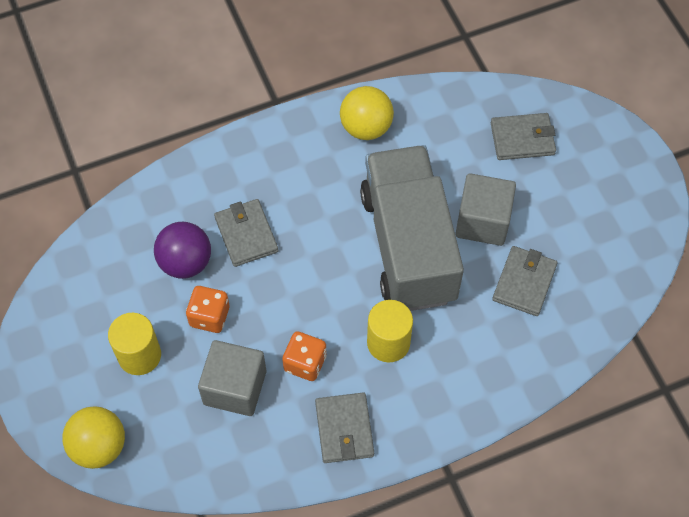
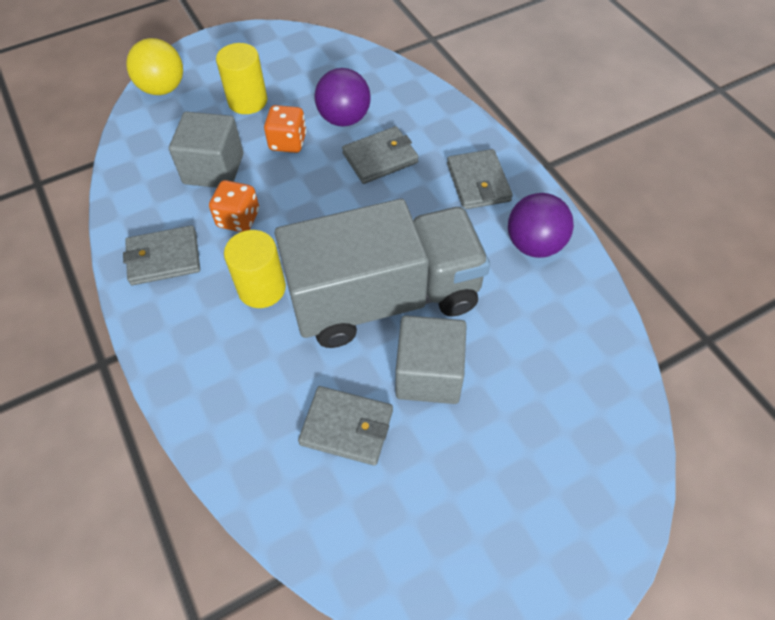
camera: 85 degrees right, 5 degrees down
(366, 127) = (534, 244): yellow ball -> purple ball
(522, 139) = (563, 416): grey wallet -> grey wallet (478, 182)

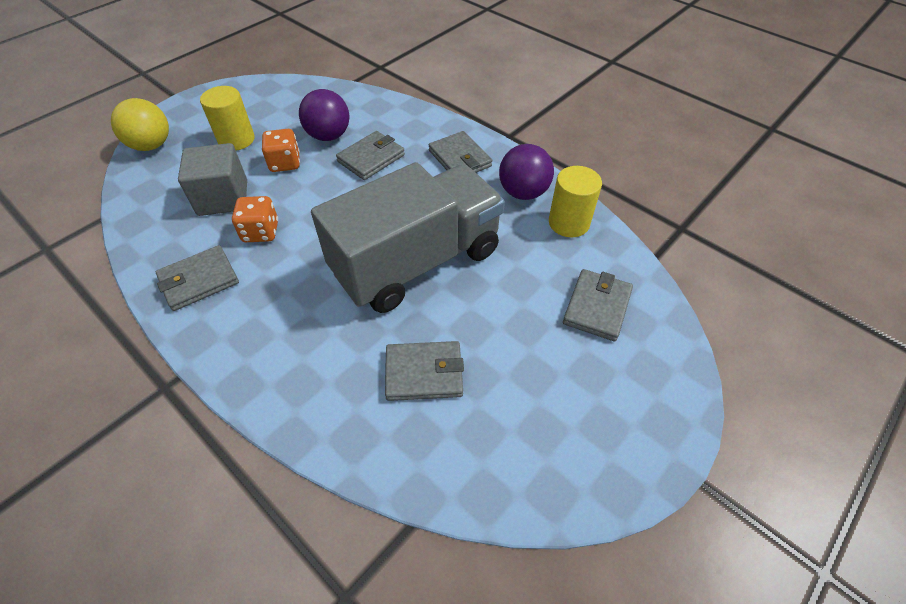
camera: 20 degrees left, 5 degrees down
(262, 288) = (303, 282): yellow cylinder -> yellow cylinder (569, 223)
(429, 374) = (478, 310): grey cube -> none
(561, 409) = (597, 307): none -> grey wallet

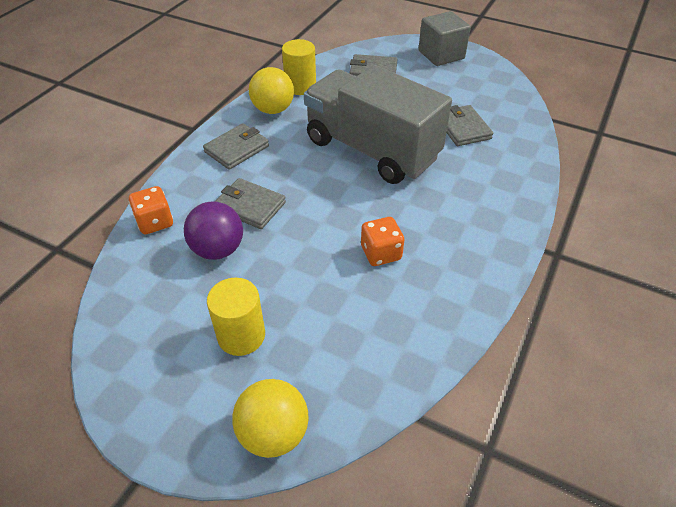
camera: 105 degrees left, 5 degrees down
(199, 280) = (456, 274): grey wallet -> none
(223, 198) = (346, 304): grey cube -> grey cube (441, 55)
(285, 163) = (275, 271): orange dice -> orange dice (155, 222)
(523, 192) = (273, 110): purple ball -> yellow ball

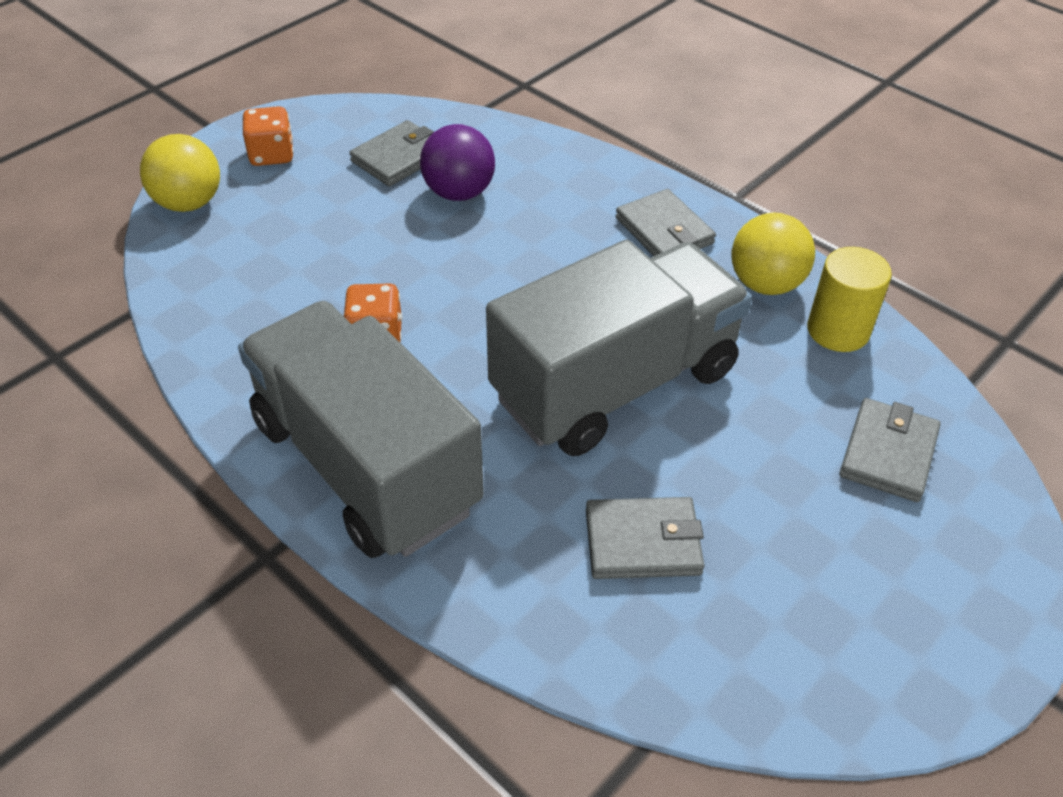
camera: 105 degrees right, 0 degrees up
(155, 222) = (532, 148): orange dice -> orange dice (272, 155)
(241, 336) = (318, 196): yellow cylinder -> none
(250, 206) = (528, 228): grey wallet -> grey wallet (399, 158)
(441, 55) = (959, 608): grey cube -> none
(479, 229) = (366, 464): none -> grey truck

